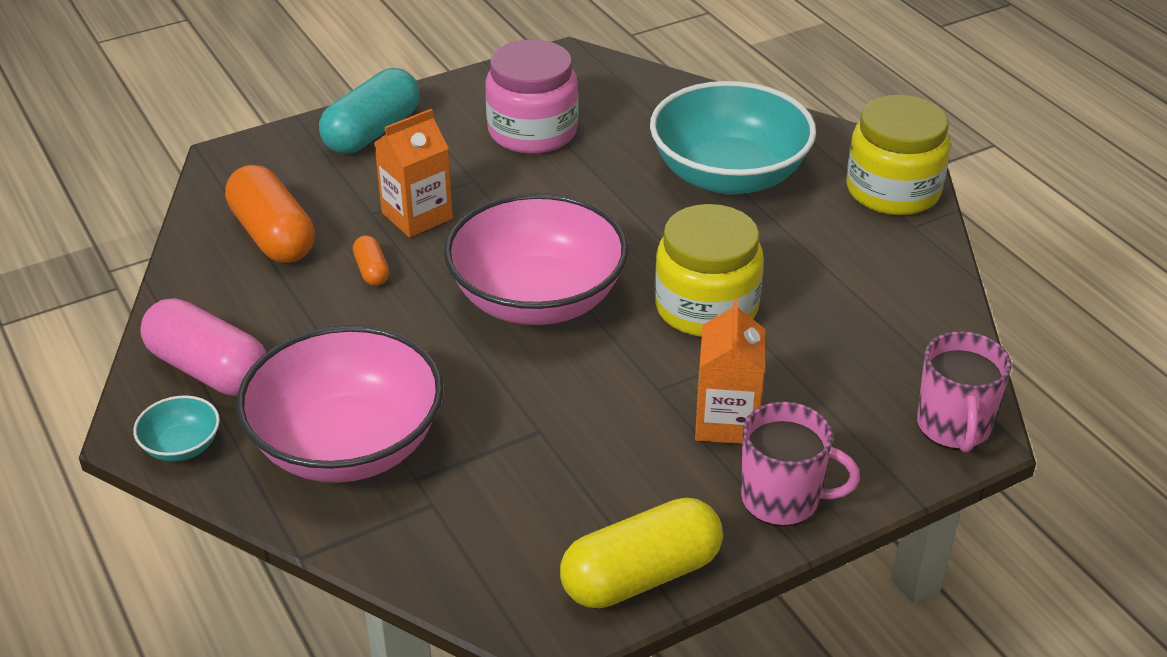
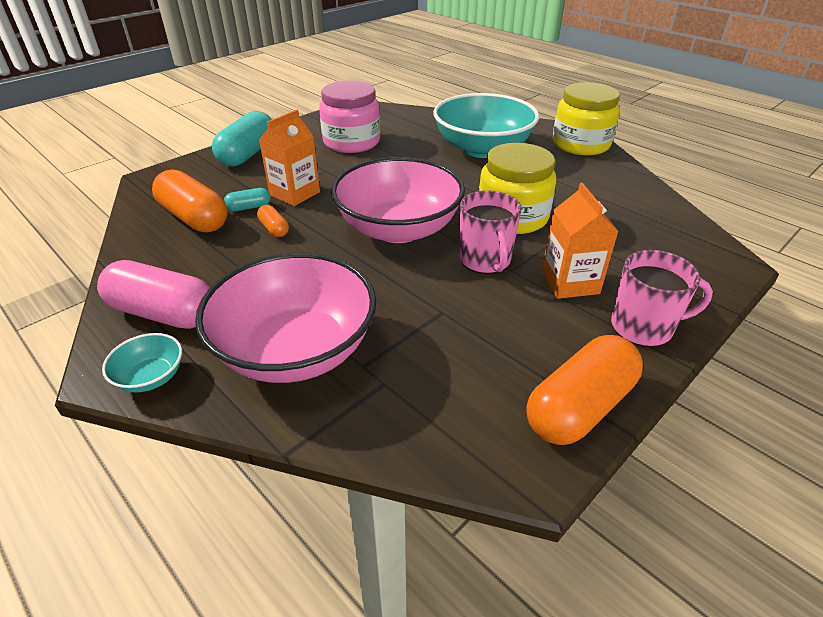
camera: 15 degrees left, 0 degrees up
(348, 230) = (249, 207): none -> turquoise capsule
(641, 576) = (580, 407): yellow capsule -> orange capsule
(953, 427) = (715, 260): pink mug -> pink mug (485, 260)

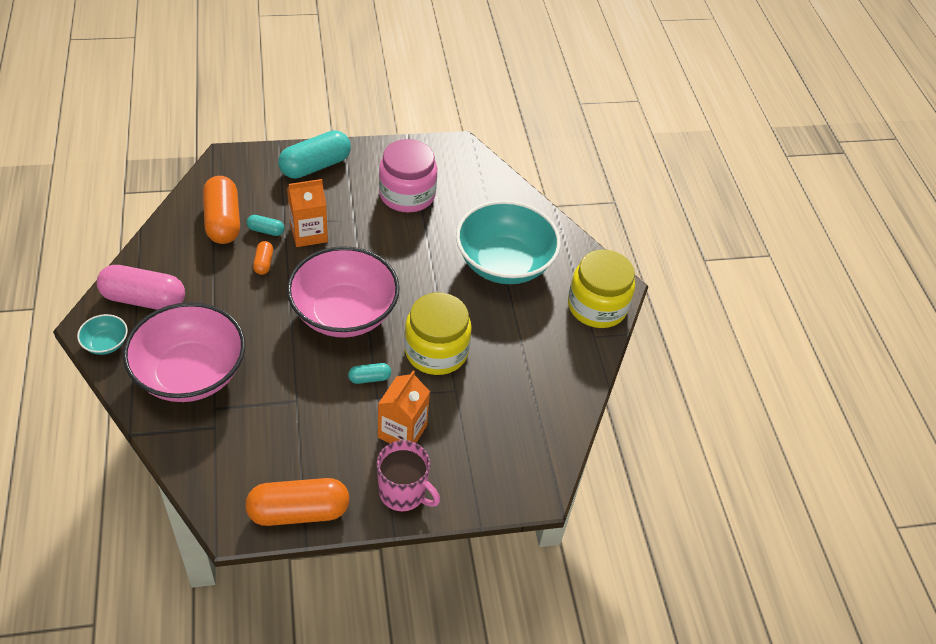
camera: 30 degrees right, 10 degrees up
(163, 313) = (144, 299): pink capsule -> pink capsule turned 45 degrees counterclockwise
(485, 260) = (369, 378): pink mug -> turquoise capsule

